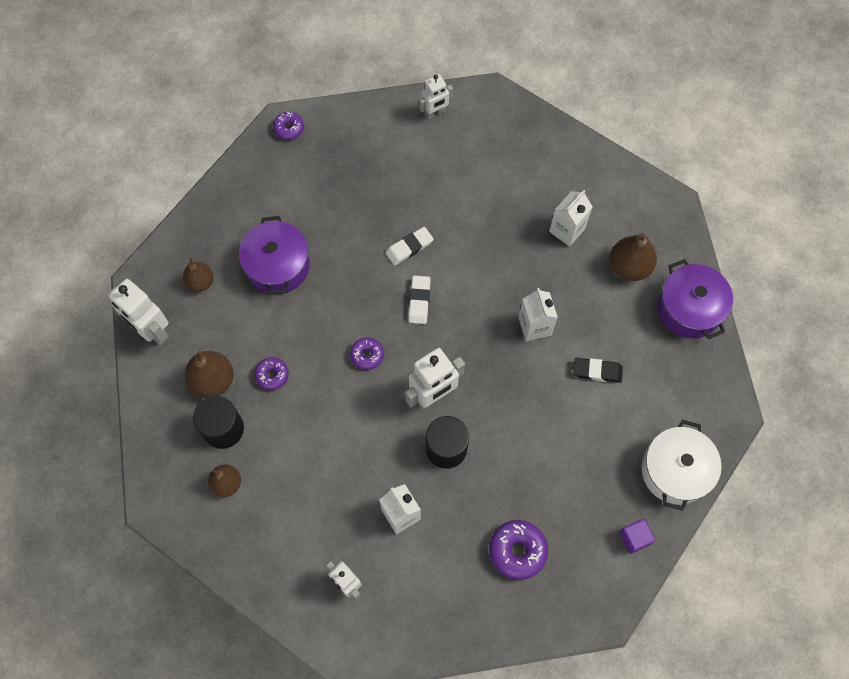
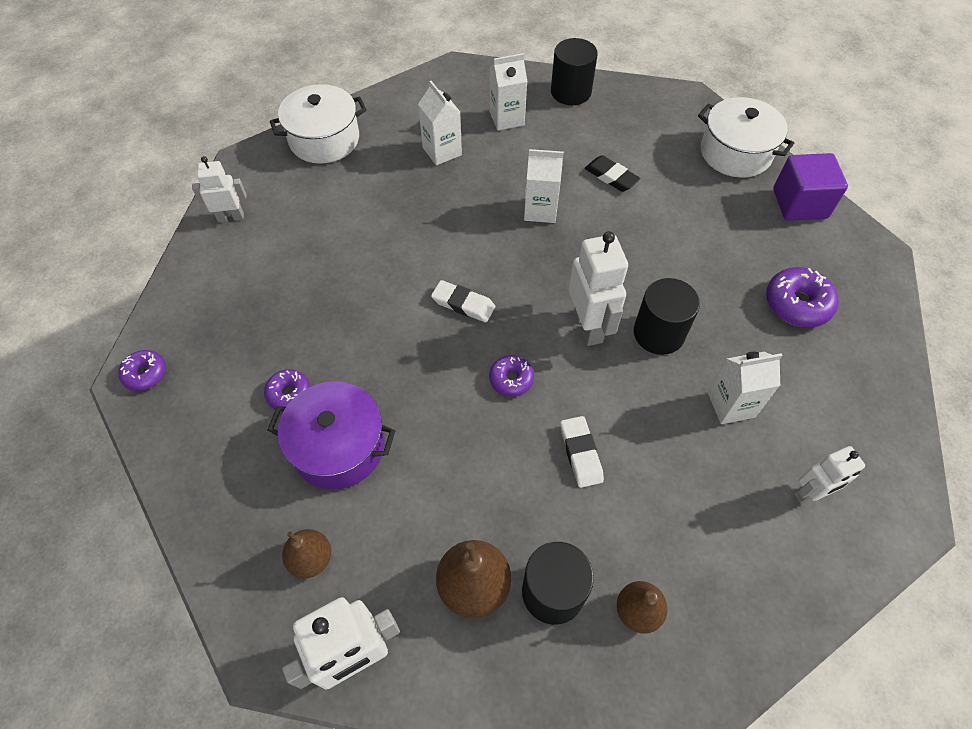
camera: 70 degrees left, 10 degrees down
(272, 375) = (496, 501): purple donut -> purple donut (289, 394)
(409, 247) = (389, 293): white eraser -> white eraser (580, 453)
(435, 113) = (231, 217): white robot -> white robot turned 90 degrees counterclockwise
(540, 139) = (324, 139): none -> white pot
(597, 371) = (611, 176): black eraser -> black eraser turned 75 degrees counterclockwise
(629, 267) = (506, 118): brown pear -> white carton
(634, 538) = (799, 204): purple cube -> purple cube, size x1.75
(689, 309) = (570, 92): purple pot -> black cylinder

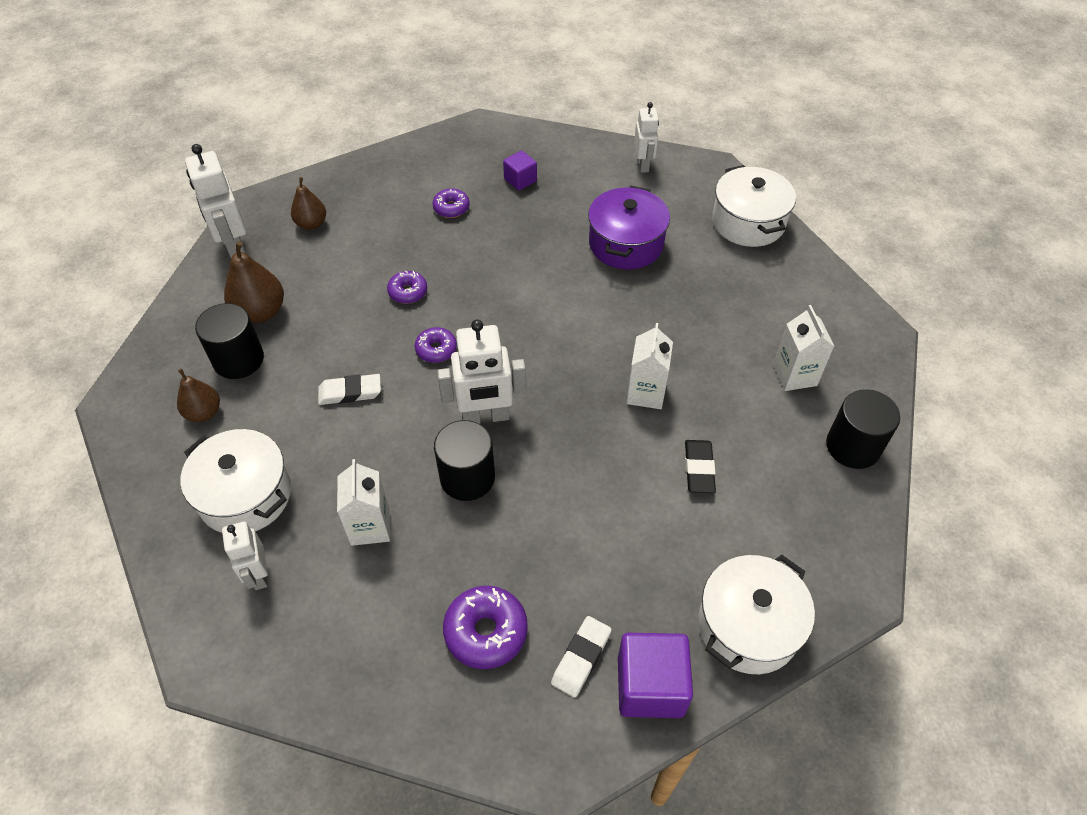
camera: 95 degrees right, 5 degrees down
(145, 374) = (485, 132): purple donut -> purple donut (408, 292)
(244, 327) = (520, 180): none -> purple cube
(338, 446) = (397, 237): purple pot -> purple pot (626, 243)
(442, 151) = (735, 313): white carton -> none
(463, 304) = (526, 320): white eraser -> white eraser (581, 658)
(611, 176) = (699, 469): black eraser -> black eraser turned 45 degrees counterclockwise
(730, 530) = (245, 495): none -> white pot

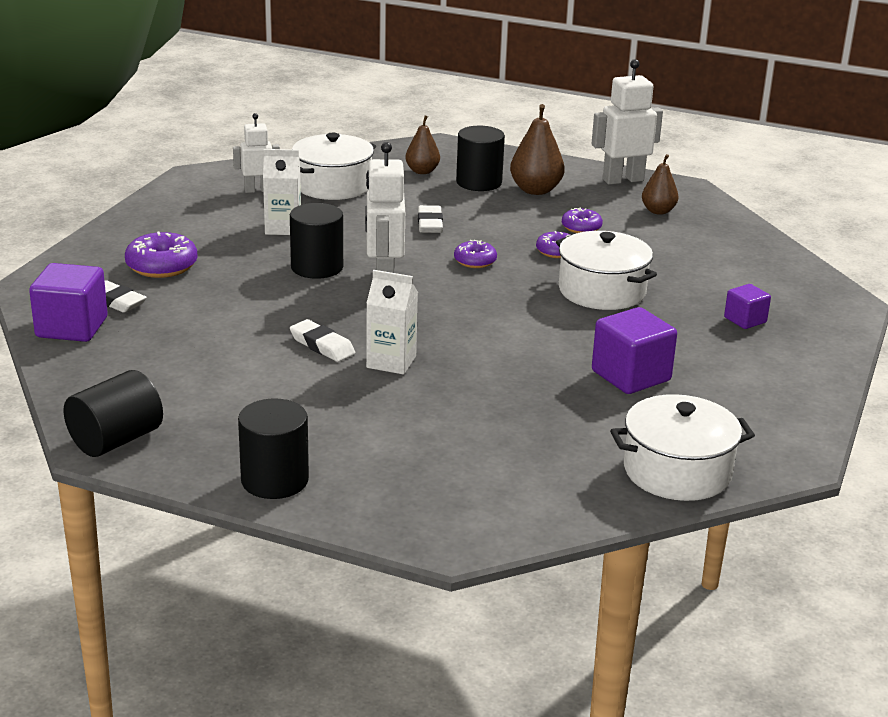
camera: 95 degrees right, 25 degrees down
(451, 208) = (689, 278): purple donut -> purple donut (581, 228)
(626, 243) = (631, 376): purple pot -> purple cube
(630, 448) = (322, 345): none -> white eraser
(643, 165) = (791, 405): white robot -> none
(699, 469) = (282, 379): black eraser -> none
(748, 626) = (97, 380): white pot -> white pot (602, 291)
(794, 375) = (393, 459): white carton -> none
(843, 578) = (116, 440): none -> black cylinder

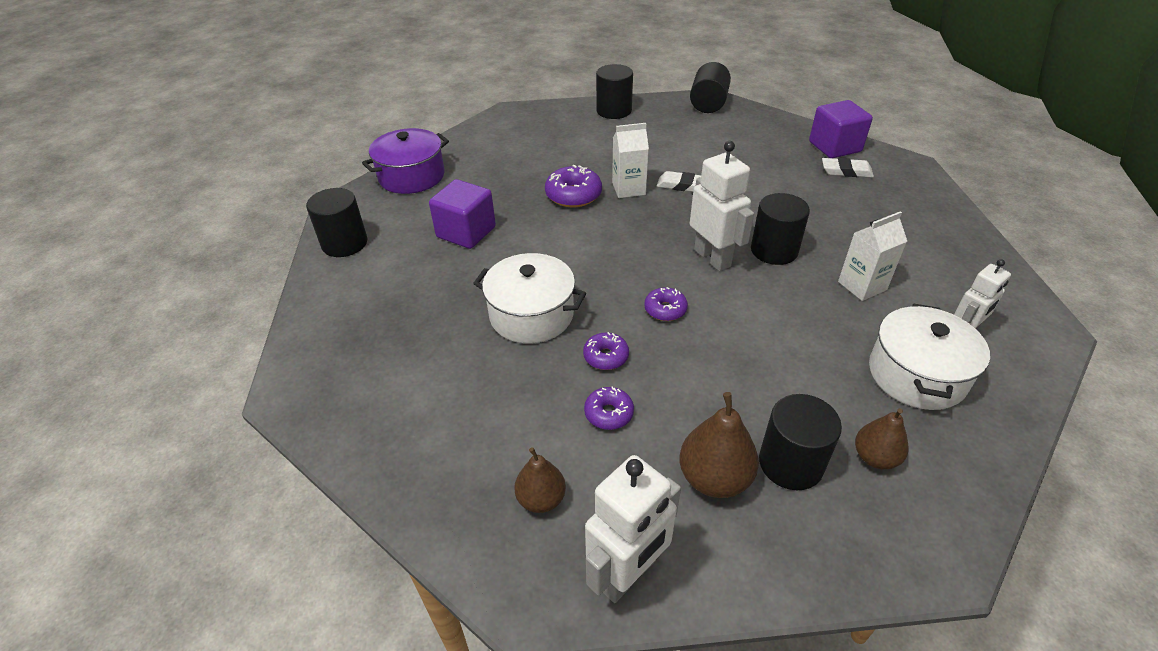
camera: 155 degrees right, 15 degrees up
(162, 266) = (872, 208): purple donut -> purple donut (573, 195)
(430, 223) = (756, 350): white eraser -> none
(677, 471) = (411, 176): white pot -> purple pot
(745, 320) = (391, 326): purple cube -> none
(790, 408) = (344, 243): none -> black cylinder

